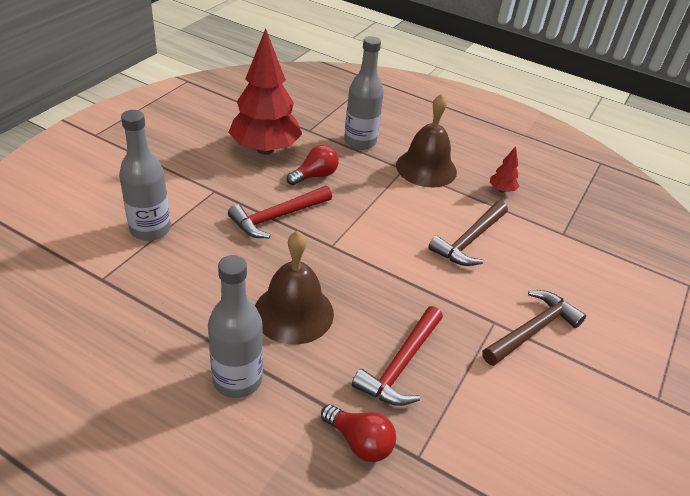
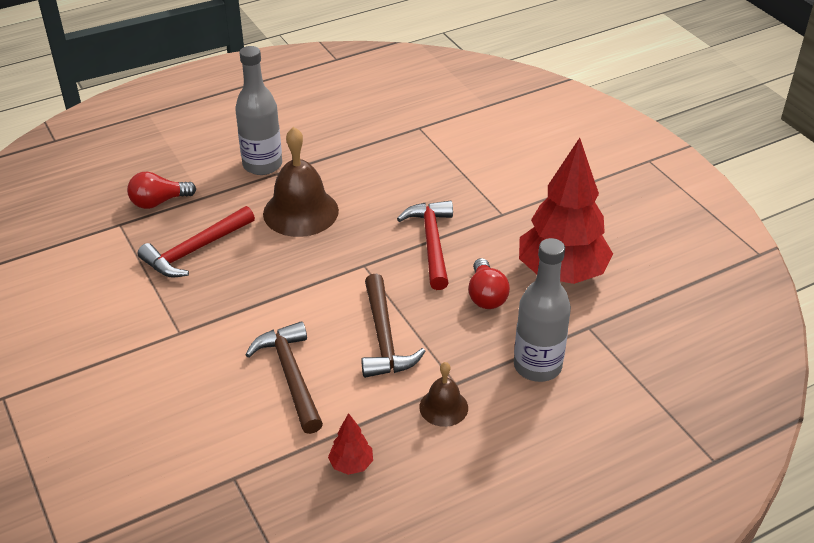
camera: 125 degrees right, 0 degrees up
(150, 229) = (465, 162): grey bottle -> none
(401, 365) = (195, 250): red hammer -> red hammer turned 105 degrees counterclockwise
(426, 168) = (443, 407): brown bell -> brown bell, size x0.54
(532, 330) = (146, 354): brown hammer -> brown hammer (384, 337)

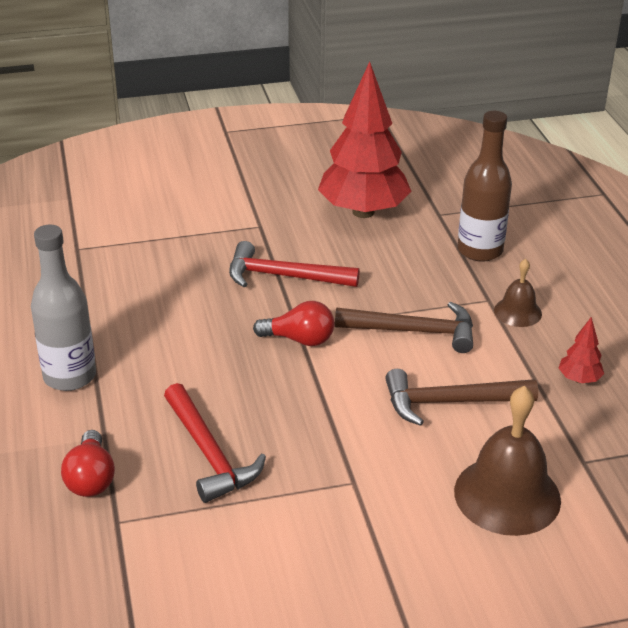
camera: 75 degrees left, 5 degrees down
(300, 212) = (181, 358): brown bell -> brown bell (507, 495)
(486, 295) = (377, 259): red light bulb -> red light bulb (299, 339)
(537, 366) = (480, 250): grey bottle -> brown bottle

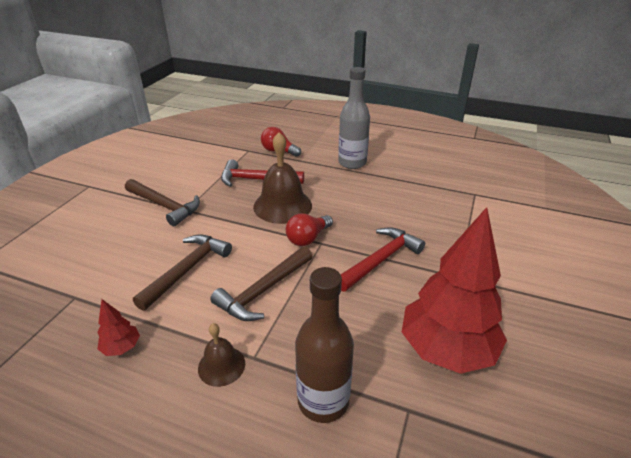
camera: 125 degrees right, 0 degrees up
(369, 511) = (164, 206): none -> brown hammer
(507, 495) = (106, 252): brown bell -> brown bell (282, 206)

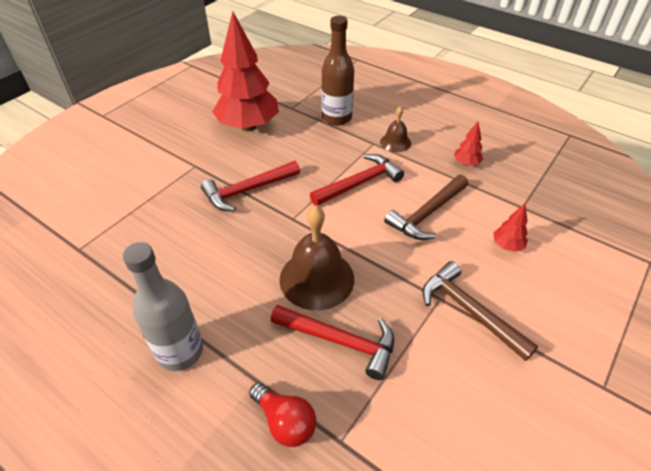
camera: 165 degrees left, 10 degrees up
(113, 254) = (507, 245): none -> red tree
(264, 290) = (359, 183): brown hammer -> red hammer
(308, 238) = (304, 226): red light bulb -> none

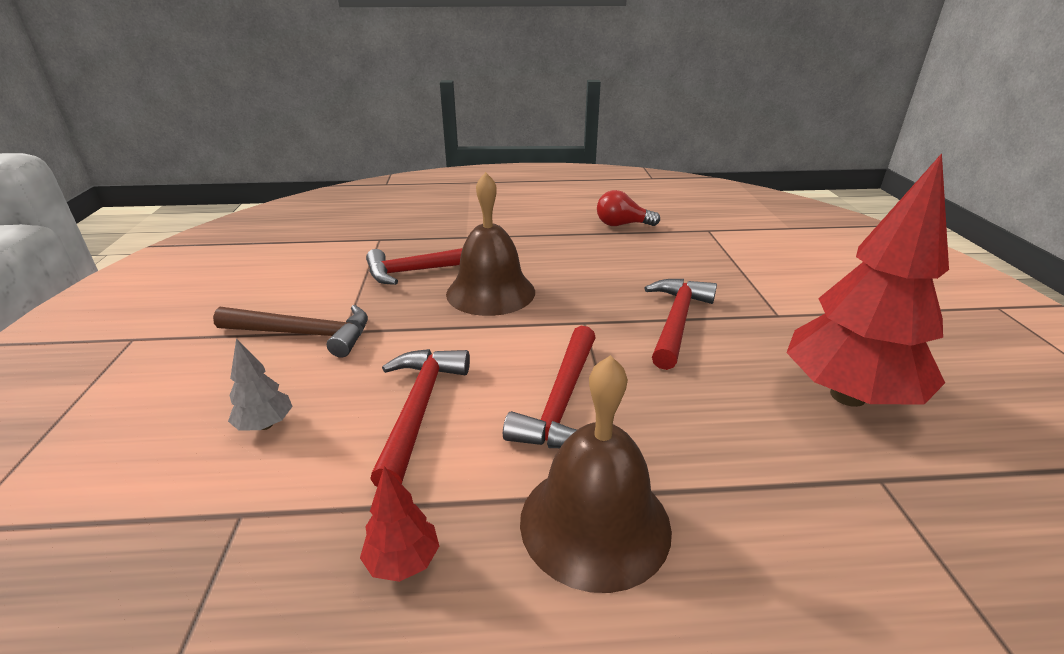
camera: 140 degrees right, 15 degrees down
(180, 351) = (537, 226): grey bottle -> none
(285, 421) = (426, 232): red light bulb -> red light bulb (622, 225)
(337, 118) = (776, 512): brown bottle -> none
(395, 142) = (595, 523): brown bell -> brown bell, size x1.86
(427, 214) = (419, 409): brown hammer -> red hammer
(507, 245) = (265, 425): red tree -> grey tree

